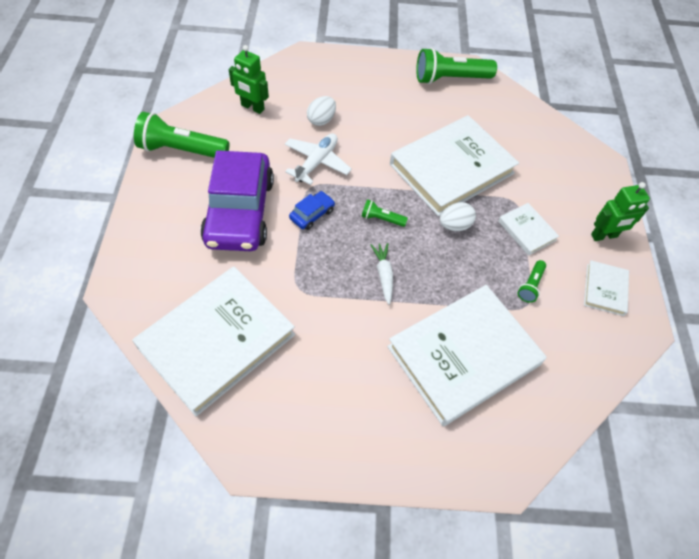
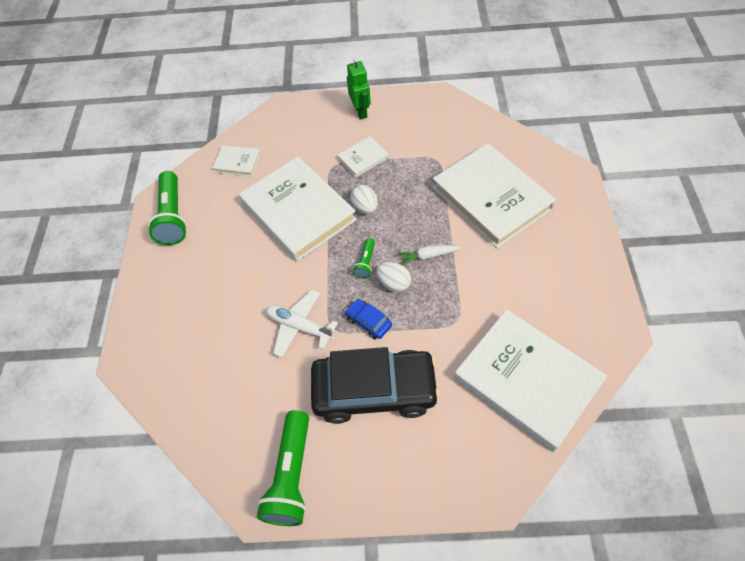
camera: 85 degrees left, 0 degrees up
(240, 211) = (374, 390): purple car -> black car
(252, 107) = (217, 407): green robot -> none
(321, 120) = (236, 330): white egg -> white egg (394, 283)
(530, 285) = (417, 157): green flashlight -> none
(605, 289) = (412, 114): white book -> white book (238, 162)

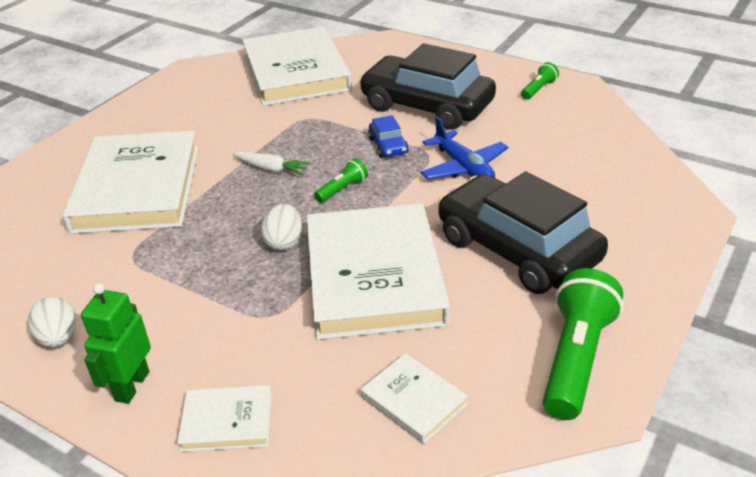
camera: 150 degrees left, 20 degrees down
(229, 270) = (517, 249): none -> black car
(291, 475) = (538, 89): green flashlight -> green flashlight, size x0.49
(300, 326) = (463, 167): white plane -> blue plane
(363, 158) = (217, 304): white book -> white book (227, 421)
(394, 283) = (331, 162): white egg -> white egg (59, 338)

